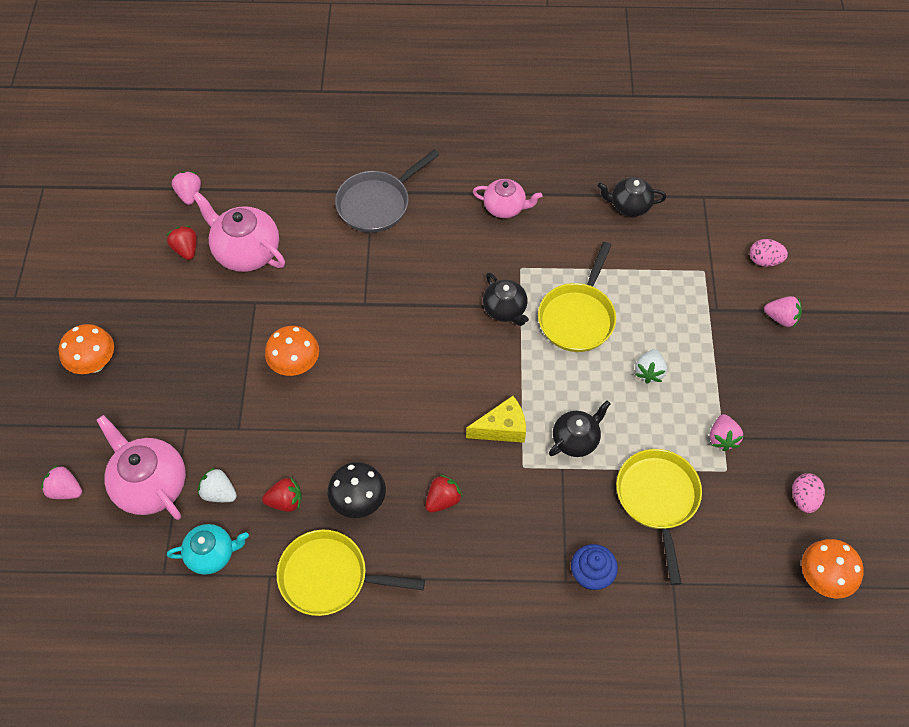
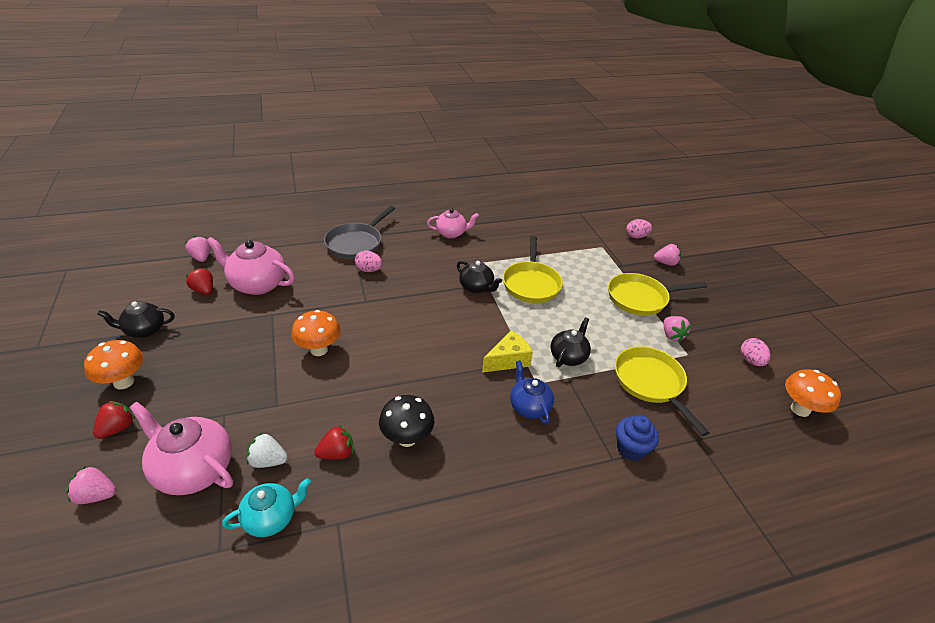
camera: 20 degrees left, 20 degrees down
(329, 577) = (399, 509): yellow pan -> yellow pan (640, 298)
(381, 253) = (369, 270): none -> pink egg
(443, 500) = (481, 420): red strawberry -> red strawberry (117, 428)
(501, 495) = (529, 407): none -> blue teapot
(629, 206) = (535, 222): black teapot -> black teapot (144, 330)
(649, 372) = (598, 306): white strawberry -> none

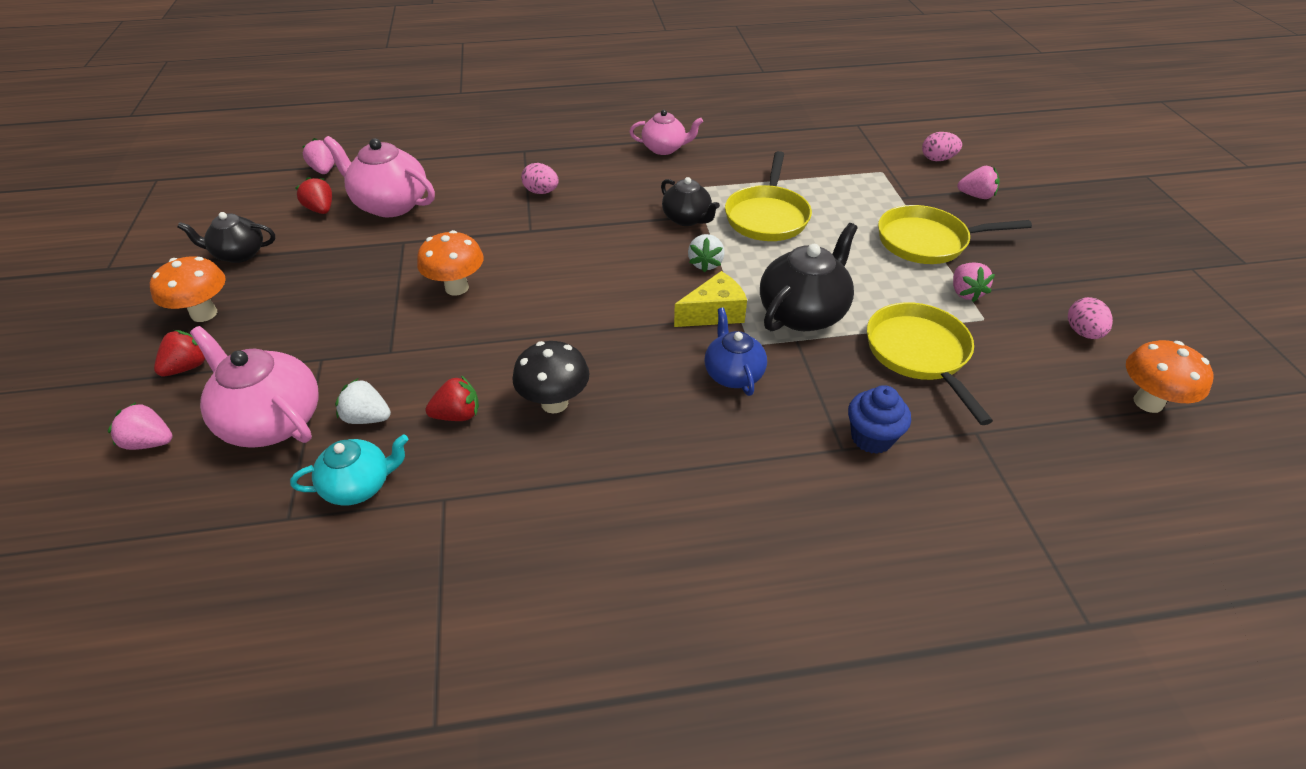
camera: 10 degrees right, 5 degrees up
(356, 243) = (530, 158): grey pan -> none
(495, 322) = (705, 264): none -> white strawberry
(568, 356) = (803, 313): black teapot -> black teapot, size x1.59

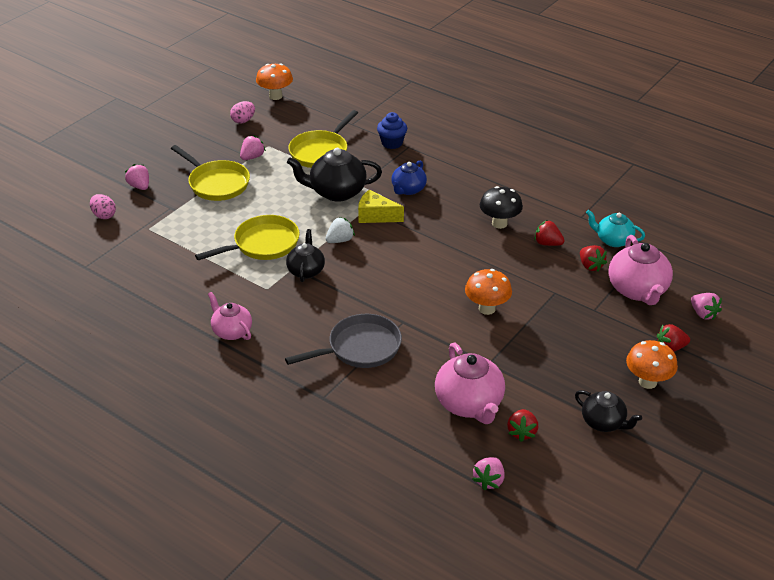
camera: 135 degrees left, 5 degrees down
(367, 418) = (590, 266): white strawberry -> red strawberry
(541, 192) = (360, 348): pink egg -> grey pan

